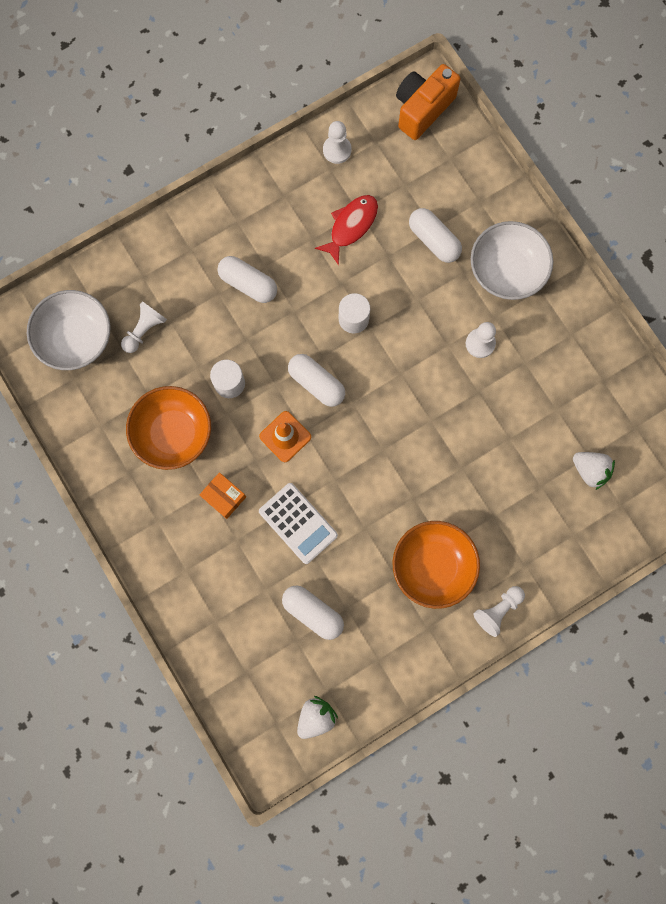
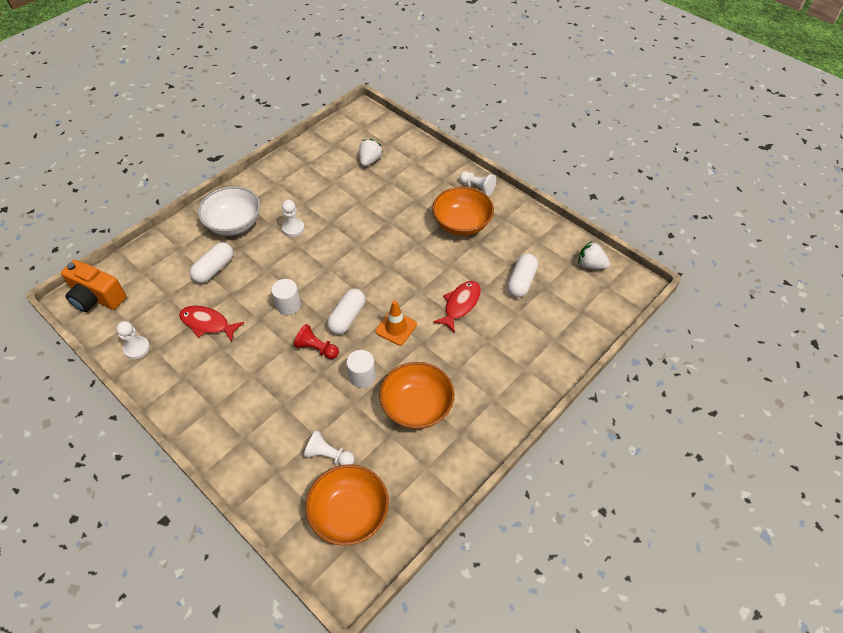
camera: 105 degrees left, 25 degrees down
(76, 338) = (349, 514): white bowl -> orange bowl
(224, 497) = (457, 357): orange box -> none
(248, 284) = (270, 384): white capsule -> none
(281, 341) = (316, 348): none -> red pawn
(298, 523) = (460, 305): white calculator -> red fish

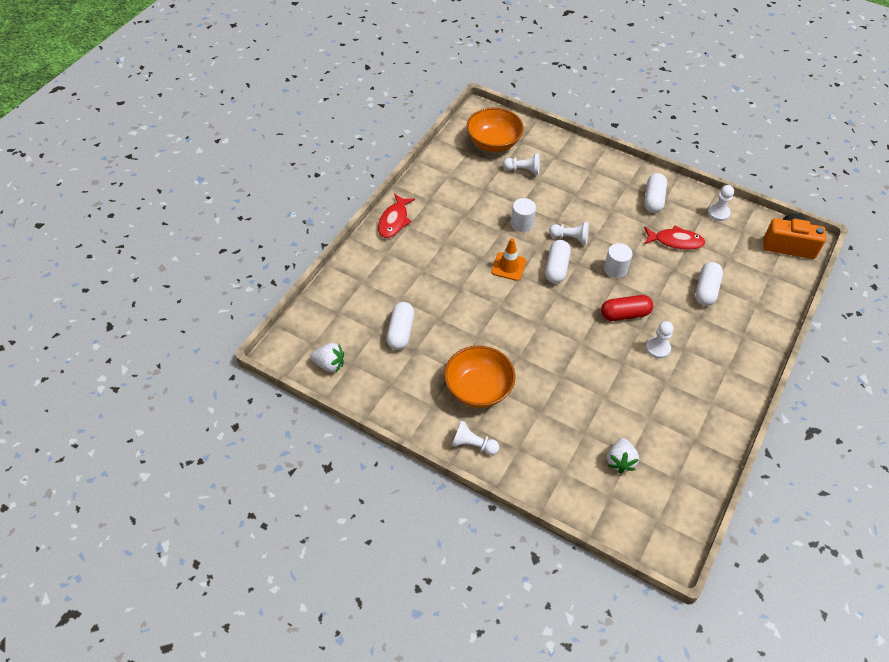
camera: 165 degrees right, 0 degrees up
(196, 379) = (653, 199): none -> white capsule
(234, 224) = (722, 341): white bowl -> none
(305, 261) = (625, 314): none -> red capsule
(316, 348) = (570, 238): red pawn -> white pawn
(417, 407) = (469, 210): orange bowl -> none
(460, 305) = (456, 298): red fish -> red fish (394, 221)

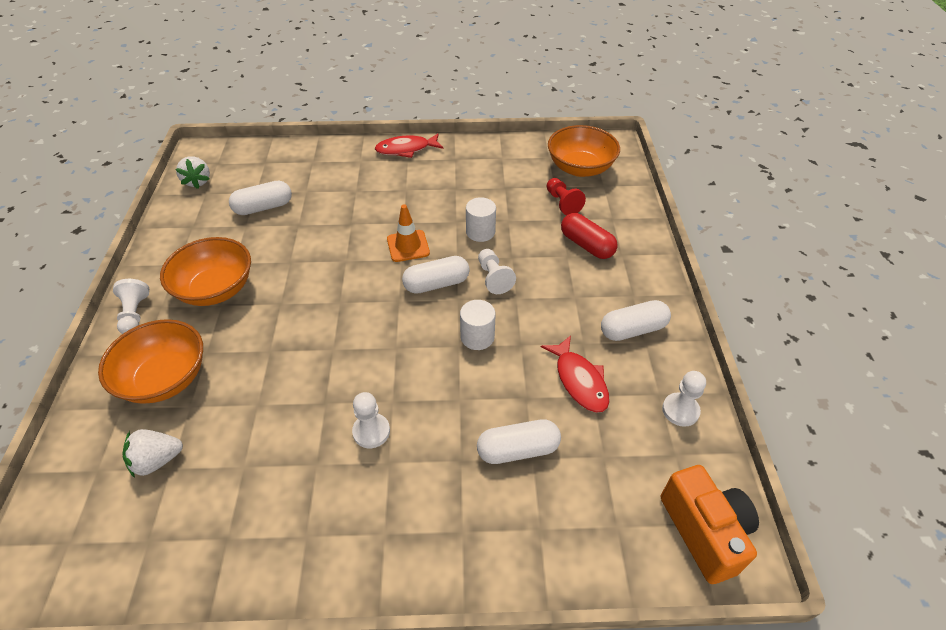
camera: 60 degrees right, 5 degrees down
(523, 170) = (562, 203): white pawn -> red pawn
(551, 441) = (165, 378): none -> orange bowl
(625, 314) = (408, 374): red capsule -> red capsule (586, 245)

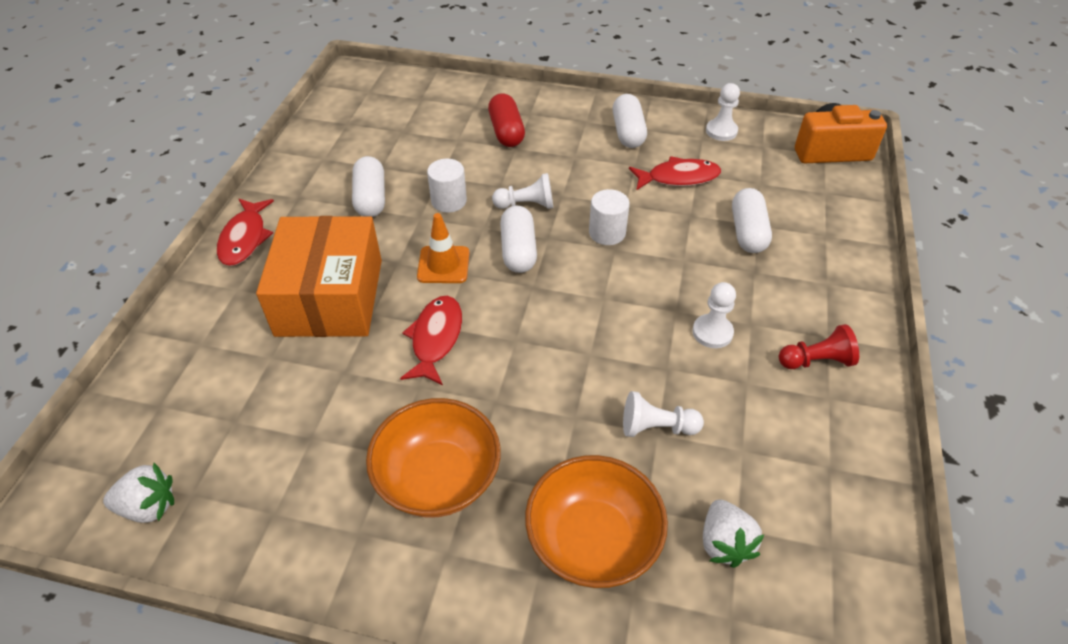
camera: 75 degrees left, 0 degrees up
(135, 314) = (451, 591): white pawn -> white pawn (656, 427)
(263, 207) = (279, 412): white capsule -> white capsule (370, 198)
(334, 260) = (436, 338): none -> red fish
(362, 200) = (330, 297): none -> orange box
(562, 203) = (433, 132): red pawn -> red pawn (816, 361)
(580, 168) = (381, 106): orange bowl -> none
(586, 245) = (506, 131): red capsule -> red capsule turned 75 degrees counterclockwise

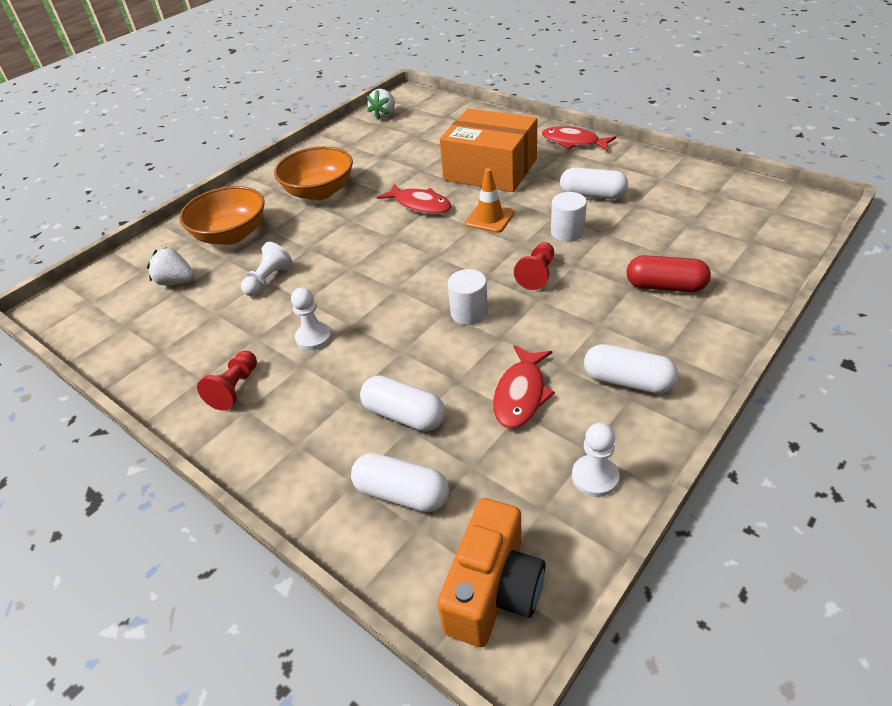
camera: 120 degrees right, 5 degrees down
(518, 250) = (481, 257): white capsule -> white capsule (402, 494)
(526, 205) = (537, 274): white pawn -> red pawn

